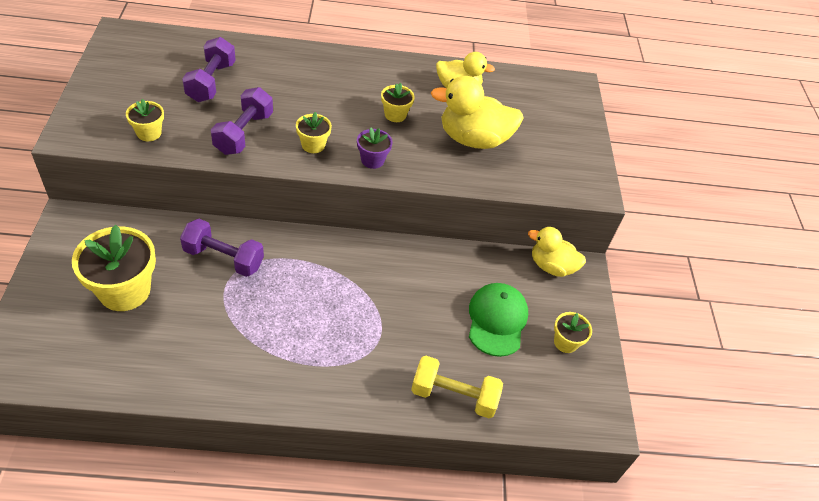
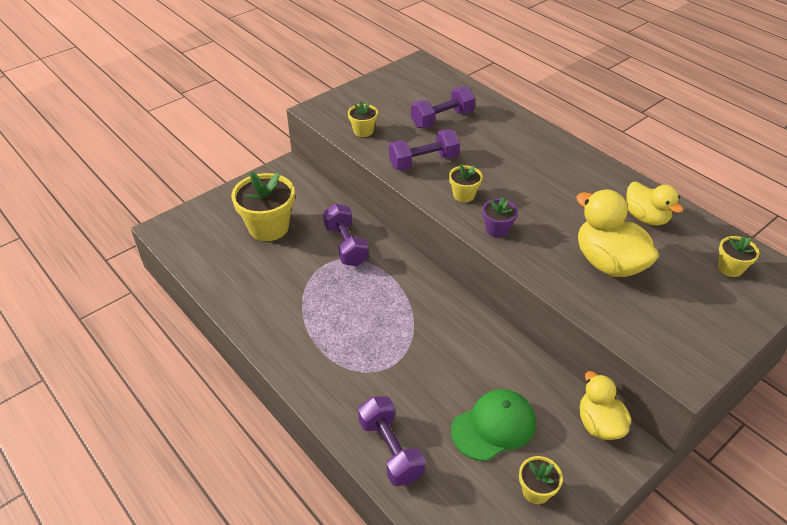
camera: 55 degrees right, 5 degrees down
(395, 115) = (558, 208): yellow flower pot -> yellow flower pot (730, 268)
(453, 396) = (390, 450): yellow dumbbell -> purple dumbbell

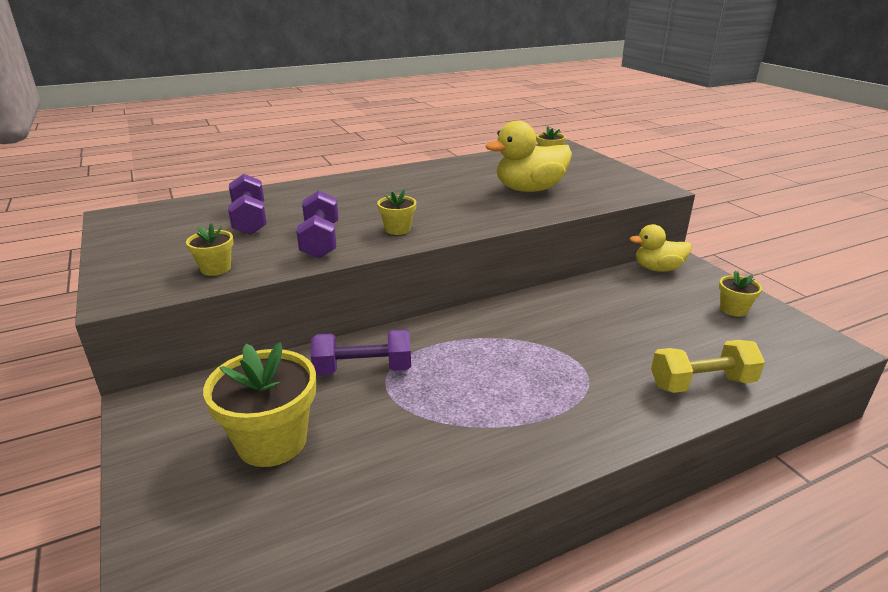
camera: 75 degrees left, 15 degrees down
(390, 450) = (701, 383): purple dumbbell -> yellow dumbbell
(493, 426) = (664, 317): green cap -> none
(497, 229) = (463, 223): purple flower pot -> none
(646, 217) = (479, 169): yellow duck -> none

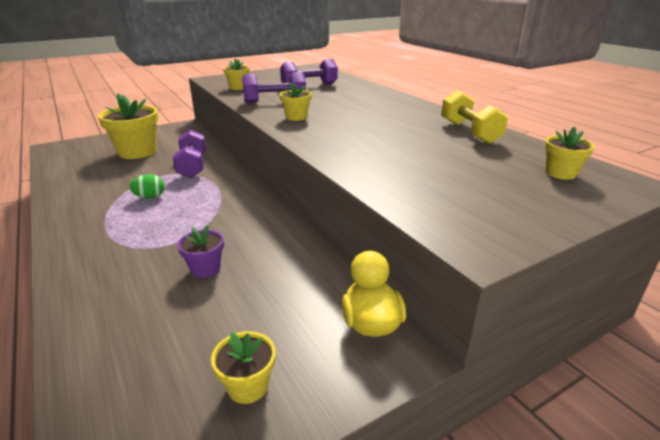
camera: 85 degrees right, 0 degrees up
(465, 394) = (150, 197): none -> green egg
(529, 189) = (417, 160): yellow duck -> none
(616, 335) = (205, 268): none -> purple flower pot
(701, 383) = (99, 316): yellow dumbbell -> yellow dumbbell (469, 132)

